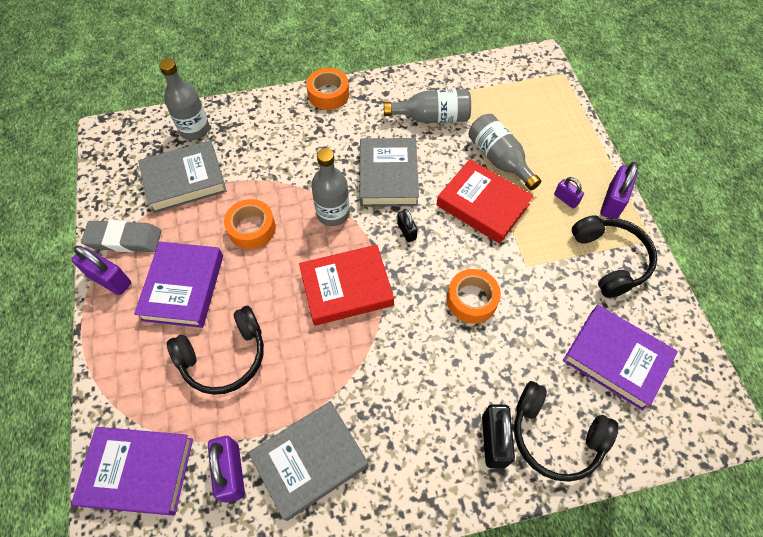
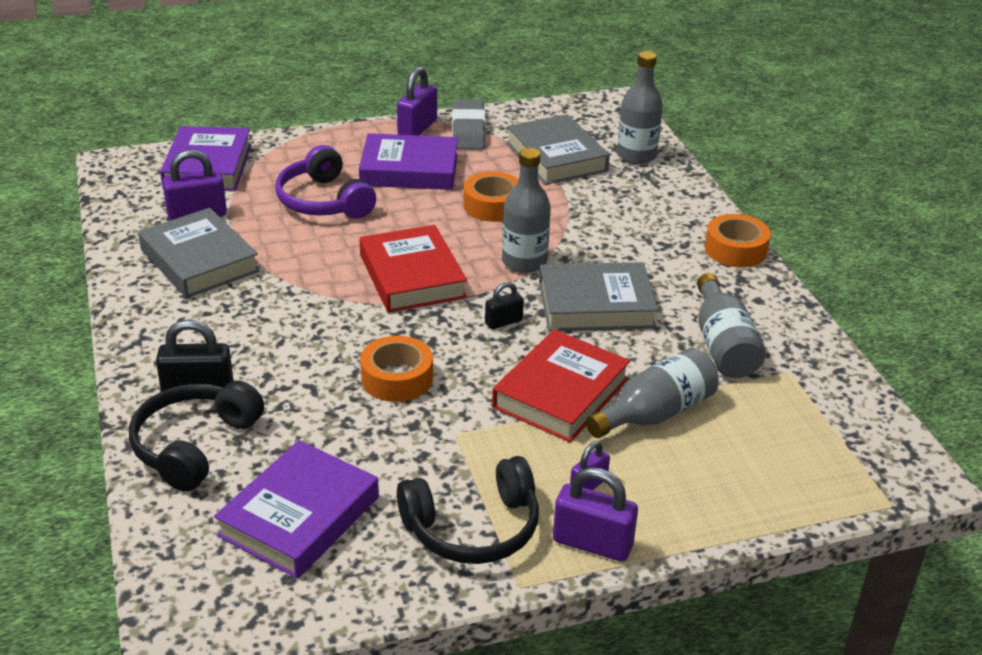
camera: 85 degrees right, 25 degrees down
(224, 356) = (324, 201): black headphones -> purple headphones

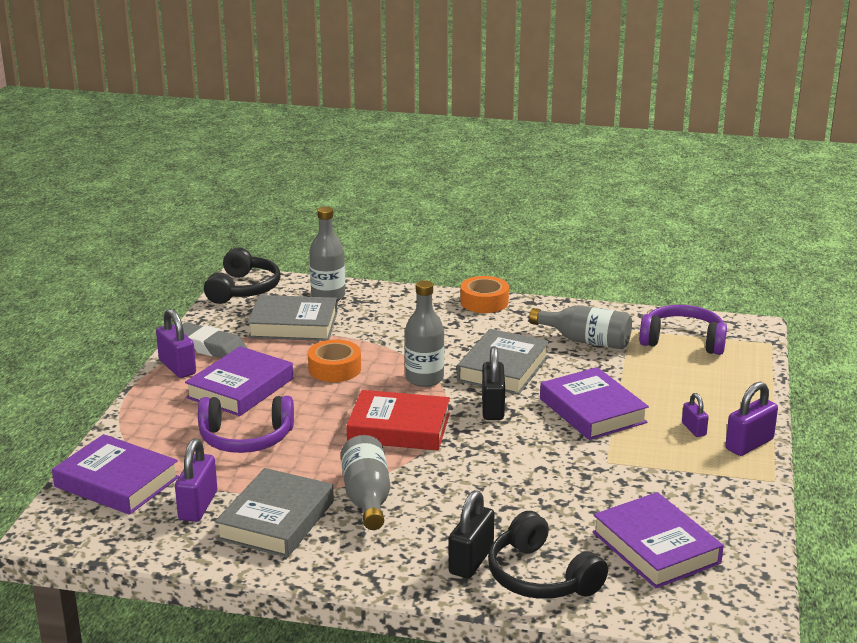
camera: 60 degrees left, 10 degrees down
(199, 260) = (276, 520): grey book -> grey book turned 60 degrees counterclockwise
(397, 378) = (525, 468): orange tape -> none
(473, 527) = (709, 482): black headphones -> black headphones (243, 289)
(503, 322) = (492, 408): black padlock -> black padlock, size x1.70
(560, 393) = (592, 411): red book -> purple book
(655, 413) = (638, 385): grey bottle -> grey bottle (367, 498)
(808, 423) = (683, 341): none -> purple headphones

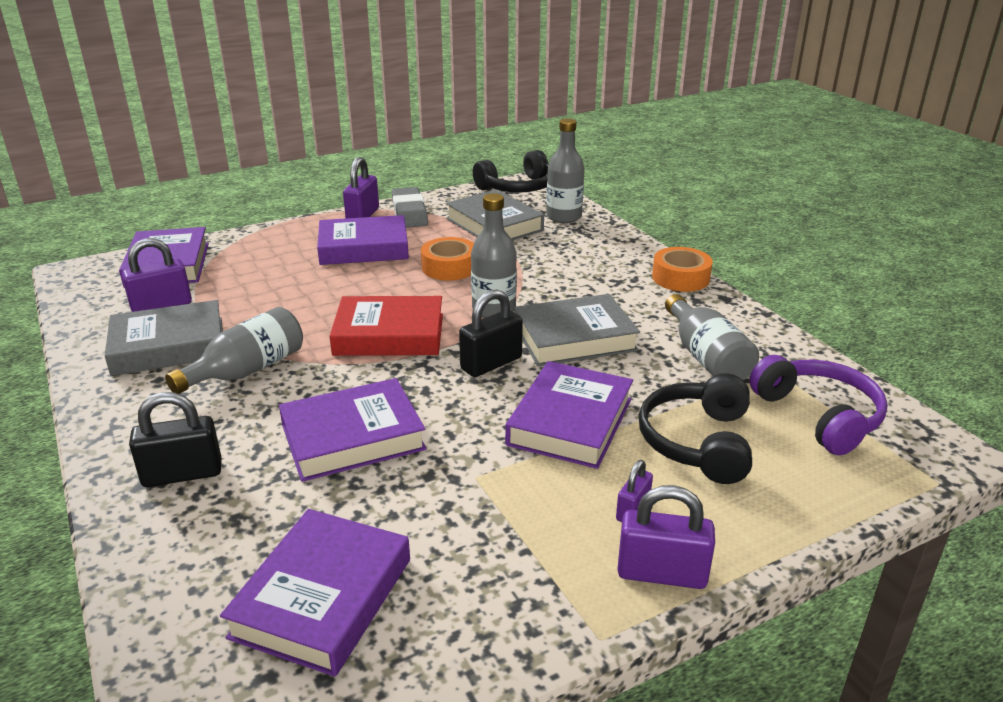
camera: 50 degrees right, 5 degrees up
(246, 438) = (288, 281): purple headphones -> none
(399, 428) = (389, 334): red book -> red book turned 60 degrees counterclockwise
(511, 486) = (353, 437): none -> purple book
(541, 576) = (185, 534): black headphones -> black headphones (698, 442)

